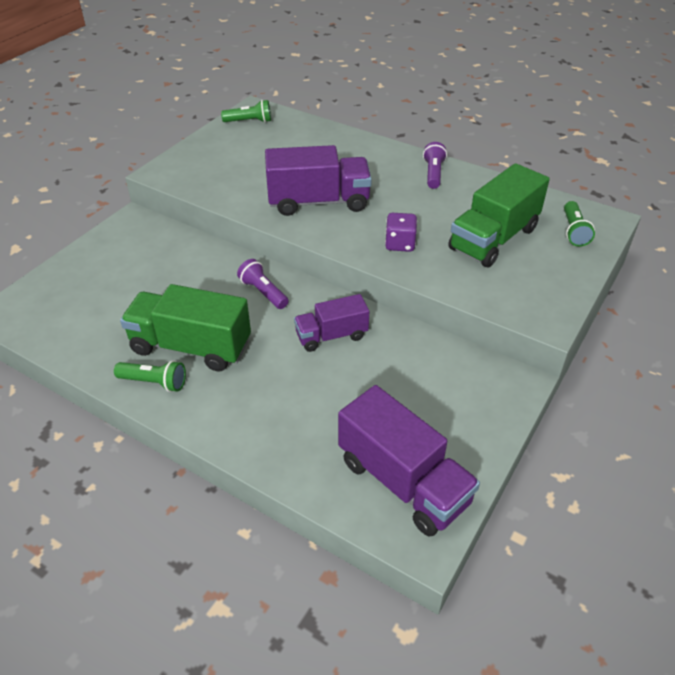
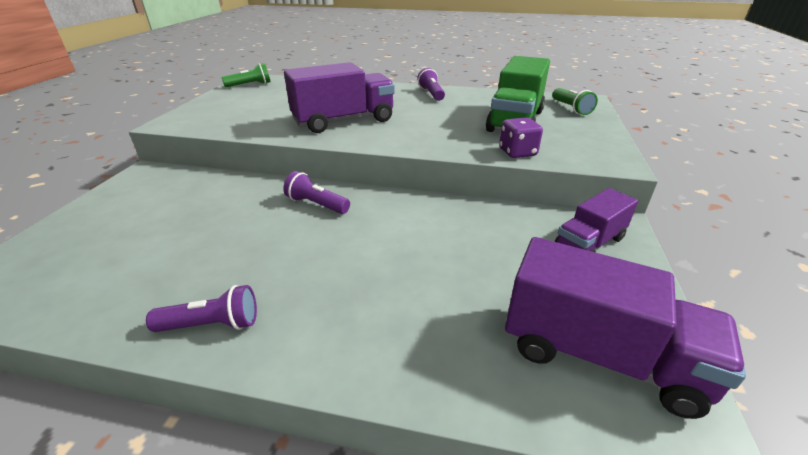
camera: 20 degrees left, 10 degrees down
(154, 382) = (212, 325): green flashlight -> purple flashlight
(191, 347) = (251, 272): green truck -> none
(331, 336) = (411, 226): purple truck -> purple truck (589, 243)
(400, 244) = (439, 135): purple dice -> purple dice (517, 152)

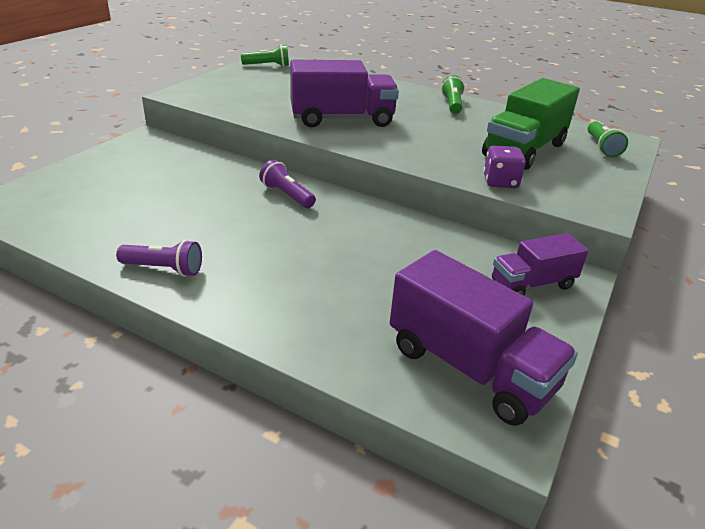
camera: 15 degrees right, 0 degrees up
(431, 94) = (452, 105): purple flashlight -> green flashlight

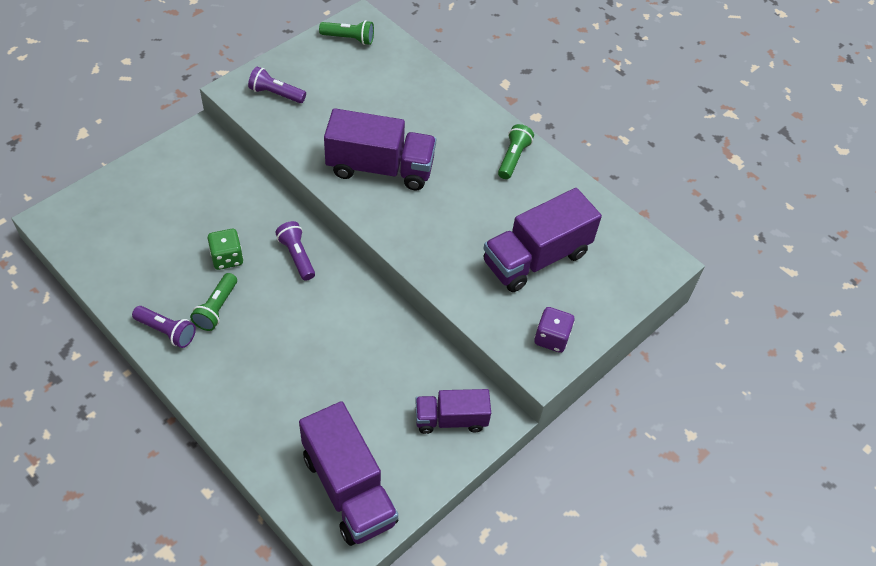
camera: 15 degrees right, 20 degrees up
(212, 206) = (227, 258): none -> green dice
(218, 93) = (276, 94): none -> purple flashlight
(500, 182) = (477, 305): purple dice -> purple dice (551, 338)
(524, 150) = (536, 258): green truck -> purple truck
(601, 147) = (622, 269): green flashlight -> green flashlight (216, 308)

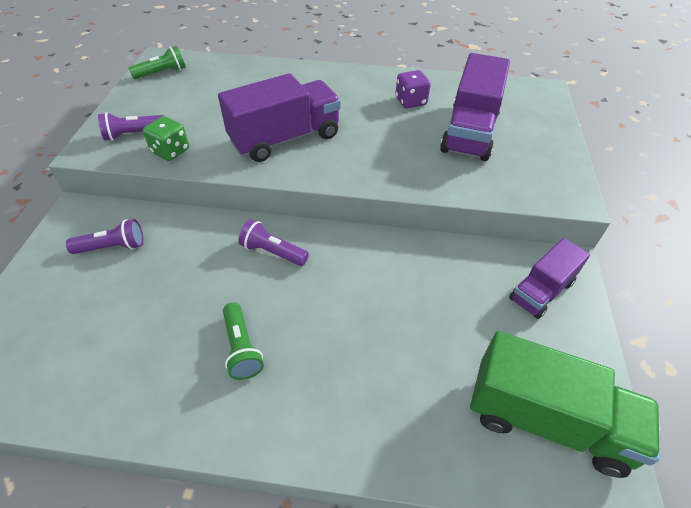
camera: 35 degrees left, 5 degrees down
(167, 331) = (209, 410): purple flashlight -> purple flashlight (113, 247)
(227, 258) = (206, 295): green dice -> green dice (170, 151)
(348, 488) = (546, 419): purple truck -> green truck
(513, 158) = (375, 84): green flashlight -> none
(551, 338) = (550, 174): purple dice -> purple dice (410, 101)

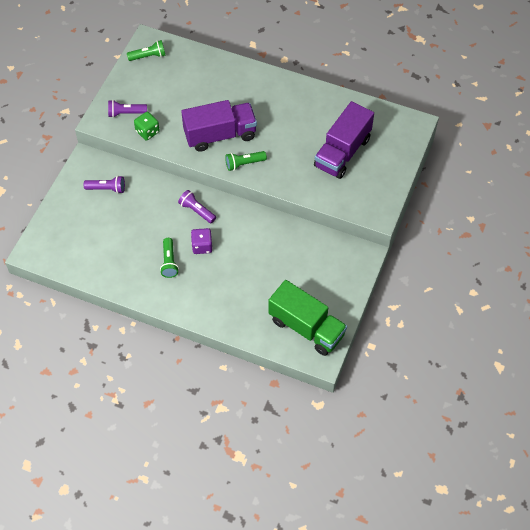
camera: 15 degrees right, 10 degrees up
(333, 167) = (244, 164): none -> green flashlight
(410, 101) = (314, 117): purple dice -> purple dice (202, 246)
(541, 291) = (340, 266): purple truck -> none

